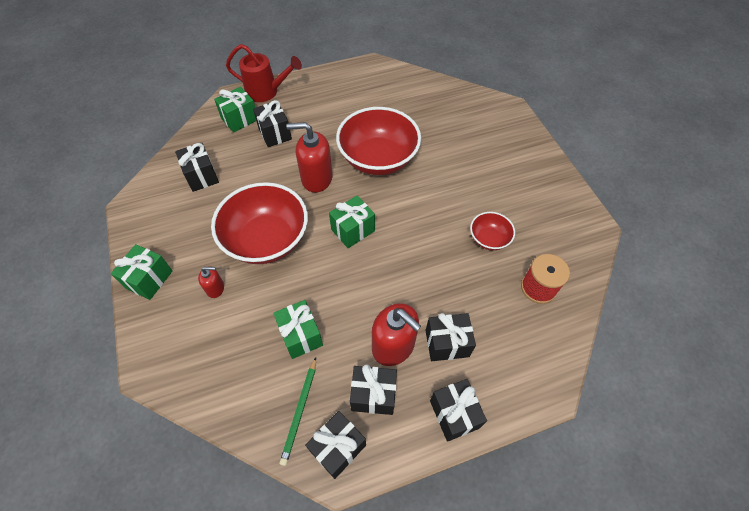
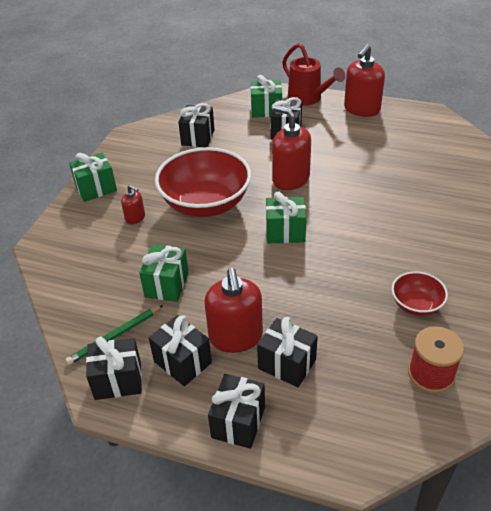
camera: 40 degrees right, 15 degrees down
(318, 84) = (361, 109): none -> red soap dispenser
(378, 159) = (363, 189): red bowl -> none

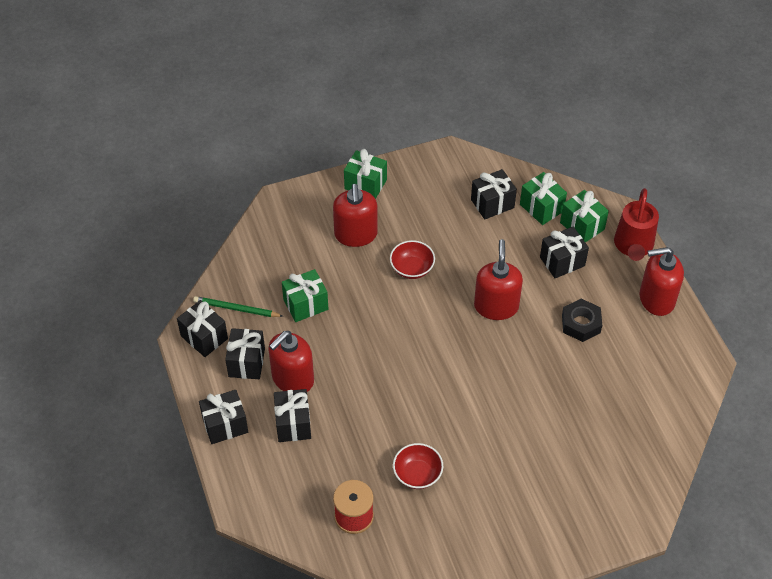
camera: 50 degrees right, 10 degrees up
(135, 218) = (356, 234): red soap dispenser -> red soap dispenser, size x1.98
(206, 204) = (412, 268): red bowl -> red bowl, size x0.48
(285, 232) = (426, 343): green gift -> green gift (541, 208)
(349, 148) = (581, 324): none -> black nut

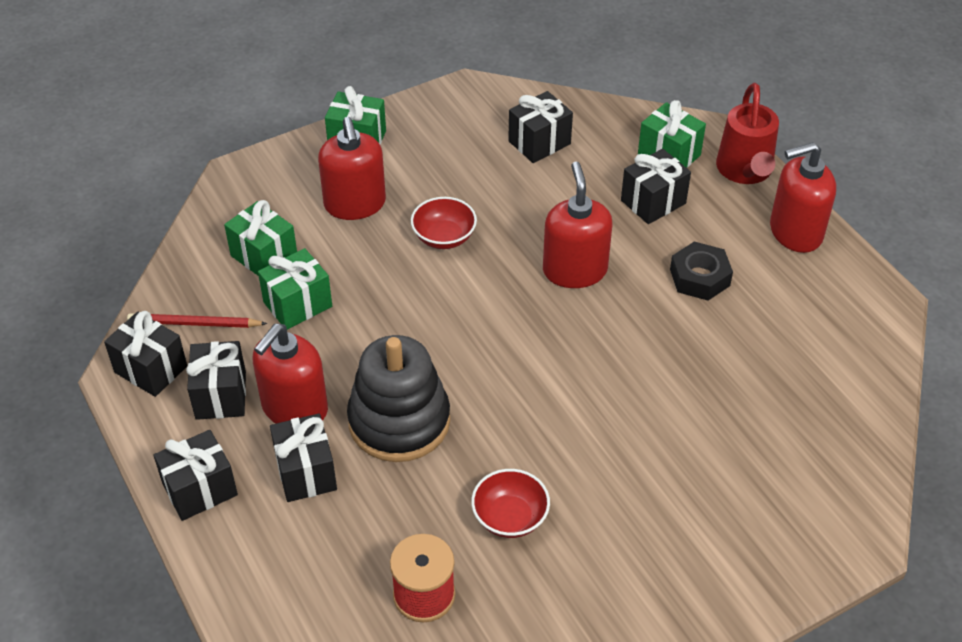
camera: 10 degrees left, 5 degrees down
(236, 309) = (194, 324): green pencil -> red pencil
(358, 398) = (399, 421): none -> black stacking toy
(541, 208) = (608, 139): green gift -> green gift (264, 256)

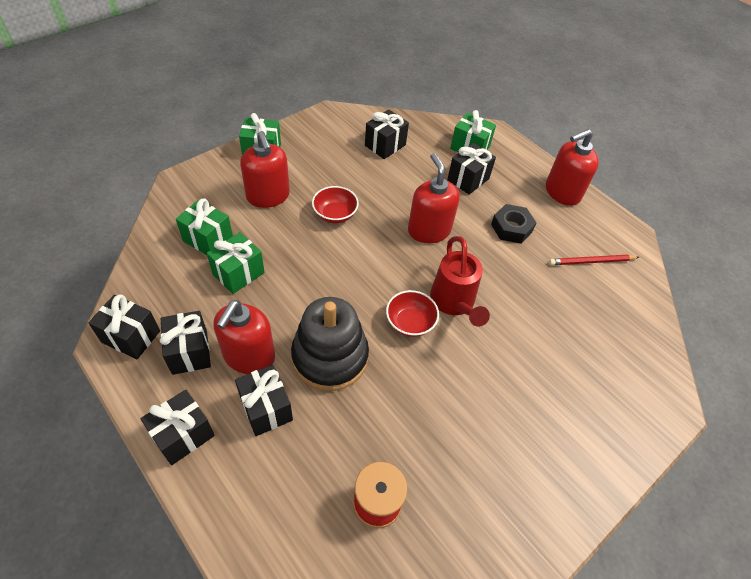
camera: 15 degrees left, 5 degrees up
(194, 324) = (161, 296): red pencil -> red pencil (591, 262)
(510, 517) = (427, 425): red bowl -> red bowl (410, 323)
(745, 171) = (519, 155): red watering can -> red watering can (454, 303)

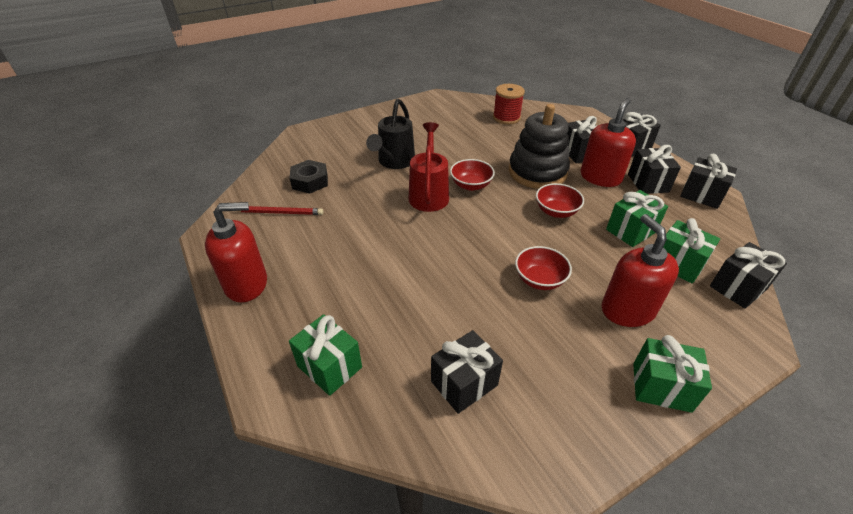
camera: 165 degrees left, 10 degrees down
(312, 292) = (556, 211): none -> red bowl
(429, 230) = (433, 253): red soap dispenser -> none
(468, 179) = (359, 312): black gift -> black gift (738, 287)
(511, 228) = (339, 248): black nut -> black nut (310, 181)
(515, 355) = (394, 162): none -> black watering can

